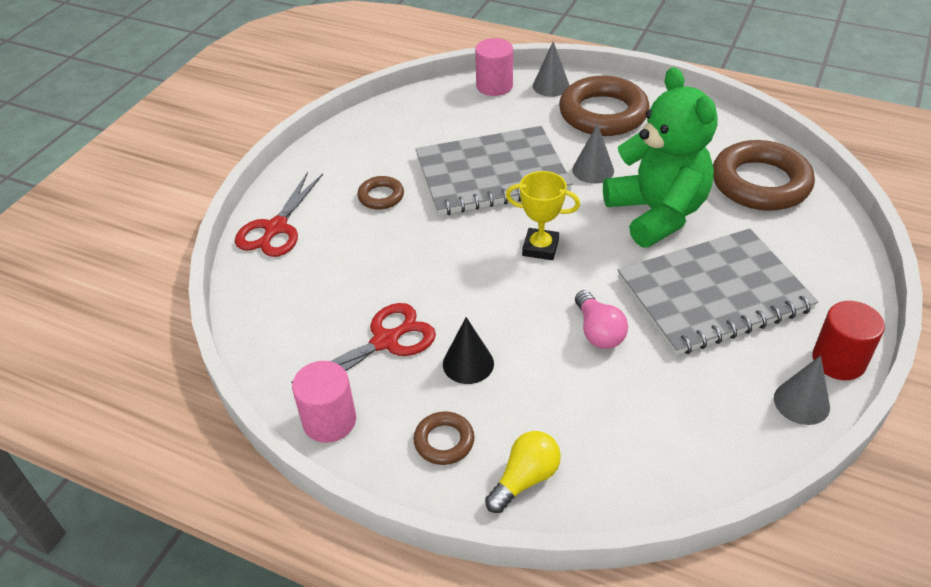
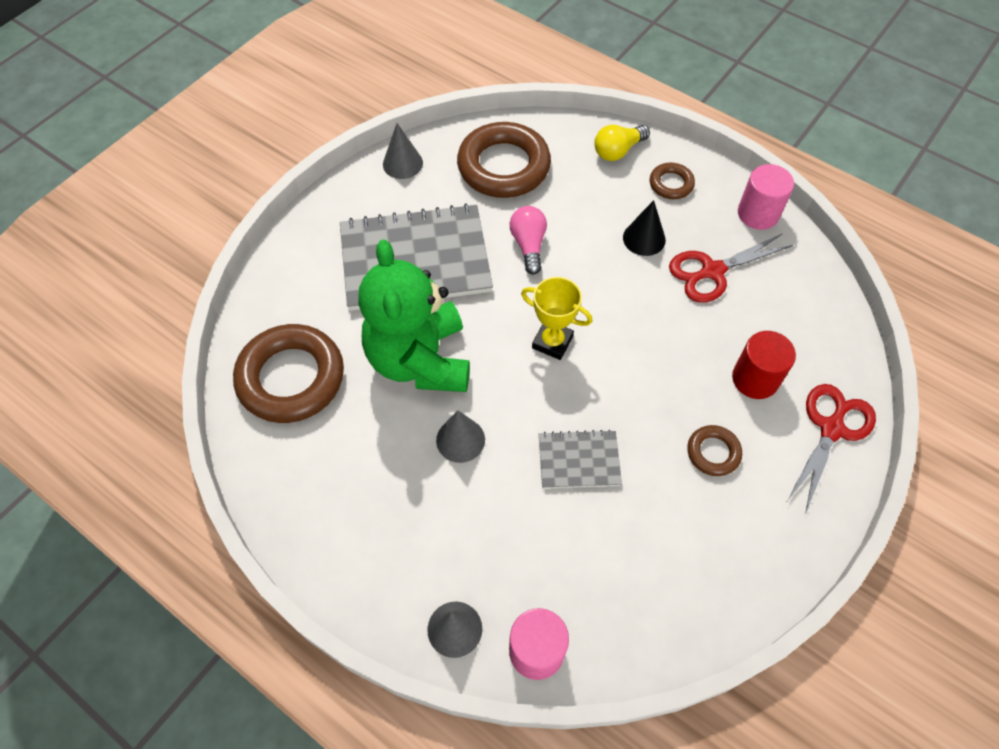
camera: 170 degrees left, 15 degrees up
(492, 174) = (579, 460): grey notebook -> grey notebook, size x0.49
(603, 113) = (407, 544): brown ring -> brown ring (503, 166)
(838, 361) = (354, 186): red cylinder -> red cylinder (755, 379)

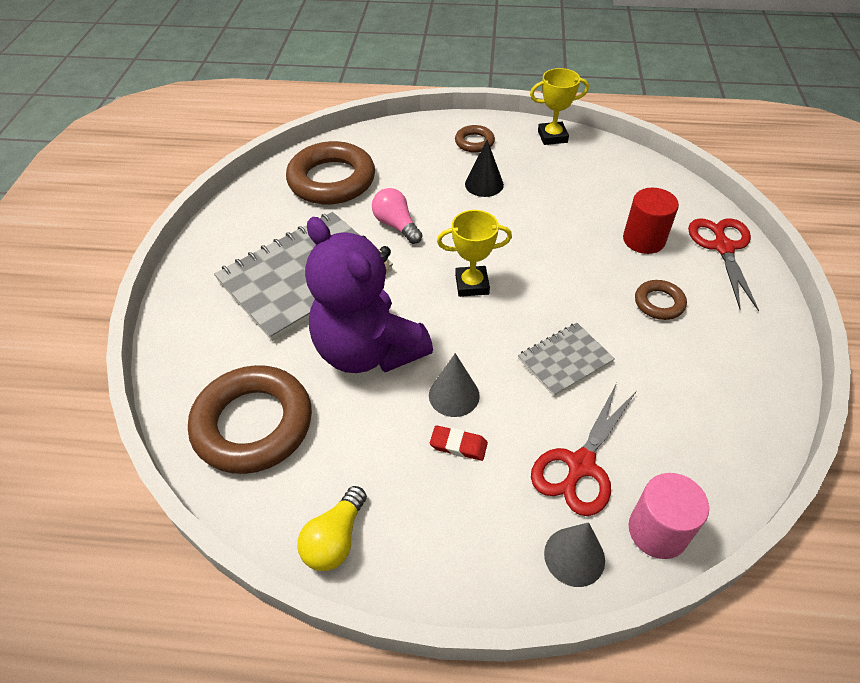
camera: 30 degrees left, 10 degrees down
(402, 163) = (239, 211): grey cone -> none
(420, 360) = (368, 350): green teddy bear -> purple teddy bear
(433, 485) = (458, 445): none -> red eraser
(618, 151) = (416, 136): yellow light bulb -> yellow light bulb (335, 539)
(712, 271) = (552, 184): red scissors -> red scissors (580, 465)
(758, 214) = (552, 137): pink cylinder -> yellow trophy

